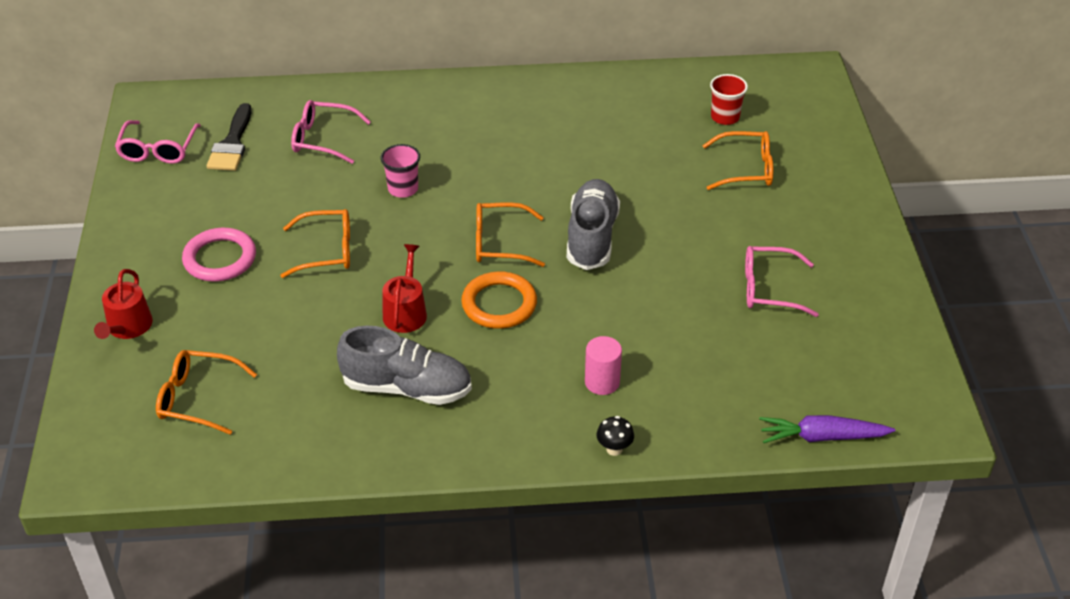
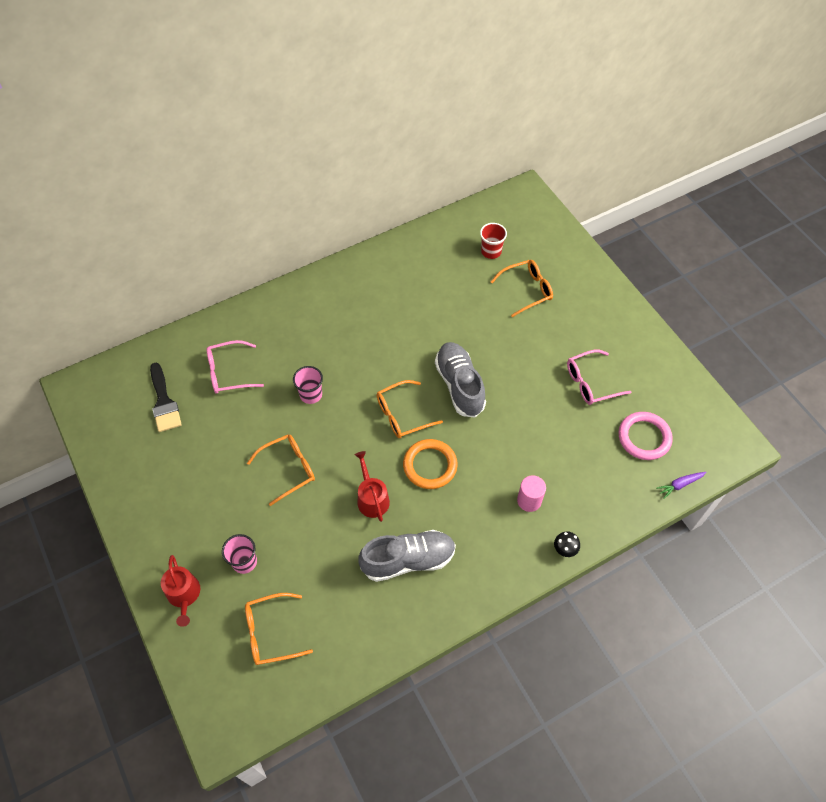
camera: 25 degrees left, 15 degrees up
(158, 150) = (111, 429): pink glasses -> none
(215, 320) = (244, 562): none -> pink cup
(220, 259) = (216, 507): pink ring -> pink ring (644, 437)
(822, 437) = (680, 485): purple carrot -> purple carrot, size x0.62

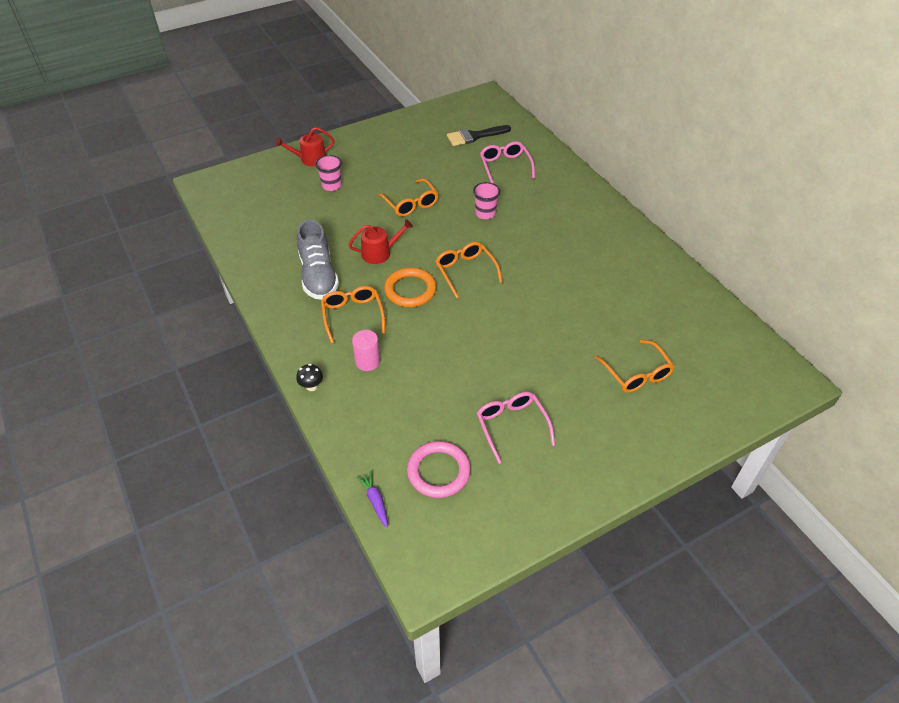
camera: 90 degrees right, 10 degrees down
(271, 632) = (272, 202): orange glasses -> orange glasses (352, 315)
(459, 385) = (501, 312): grey shoe -> none
(491, 251) = (687, 343): red cup -> none

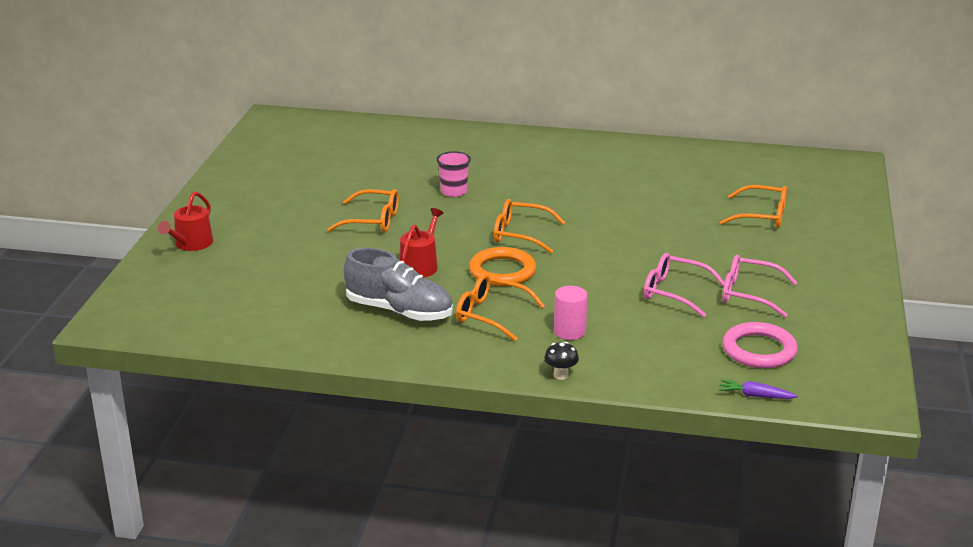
camera: 50 degrees left, 20 degrees down
(331, 185) = (262, 249): pink cup -> none
(474, 136) = (326, 149): black brush -> none
(505, 166) = (402, 154): pink glasses -> pink glasses (674, 292)

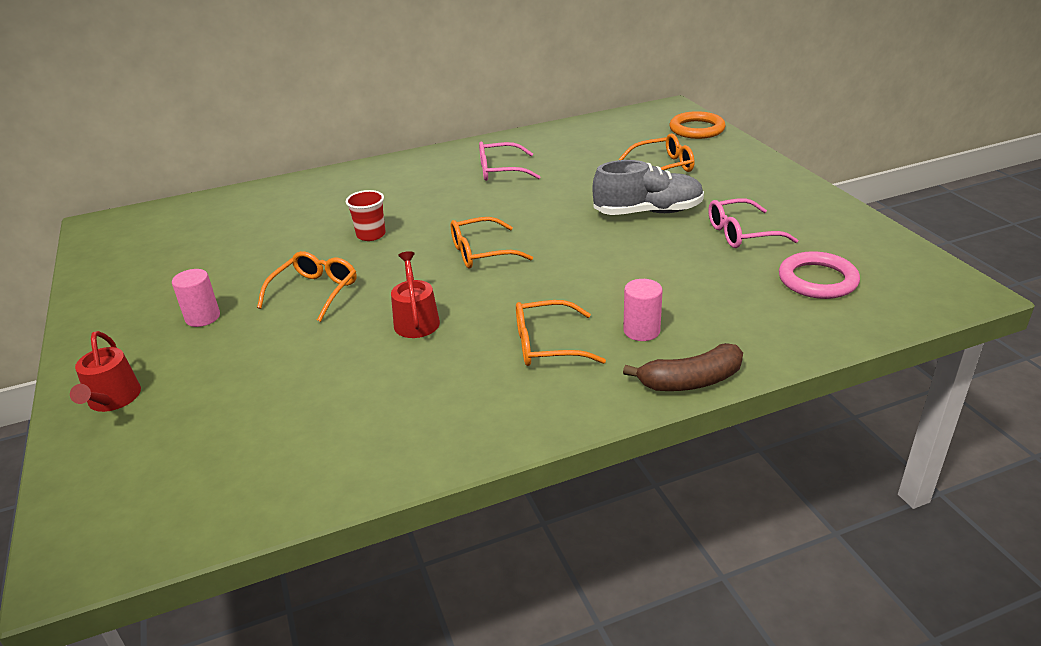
camera: 30 degrees left, 5 degrees up
(285, 211) = (203, 317): none -> pink cylinder
(372, 220) = (315, 292): orange glasses -> orange glasses turned 45 degrees counterclockwise
(399, 311) = (447, 381): grey shoe -> grey shoe (648, 212)
(454, 192) = (371, 235): pink cup -> red cup
(502, 271) = (506, 295): orange ring -> orange ring (697, 129)
(561, 375) = (690, 381): black mushroom -> brown banana
(674, 292) = (682, 255): pink glasses -> pink glasses (501, 170)
(755, 396) = (875, 324): purple carrot -> none

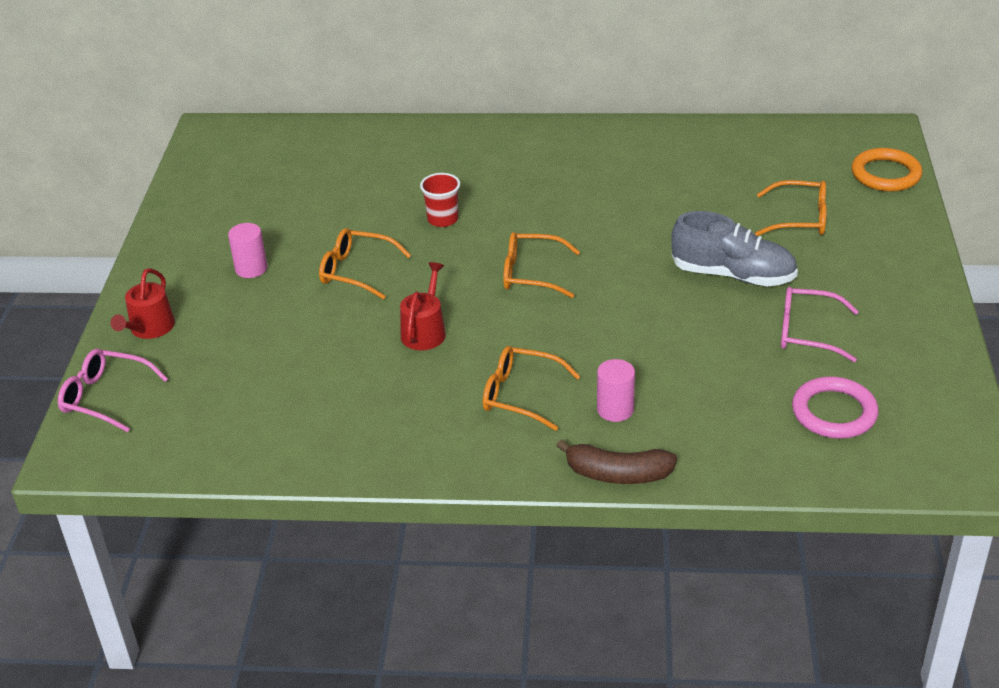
camera: 25 degrees right, 5 degrees up
(315, 292) = (356, 271): orange glasses -> orange glasses turned 120 degrees counterclockwise
(501, 170) = (622, 172): pink glasses -> pink glasses (106, 397)

